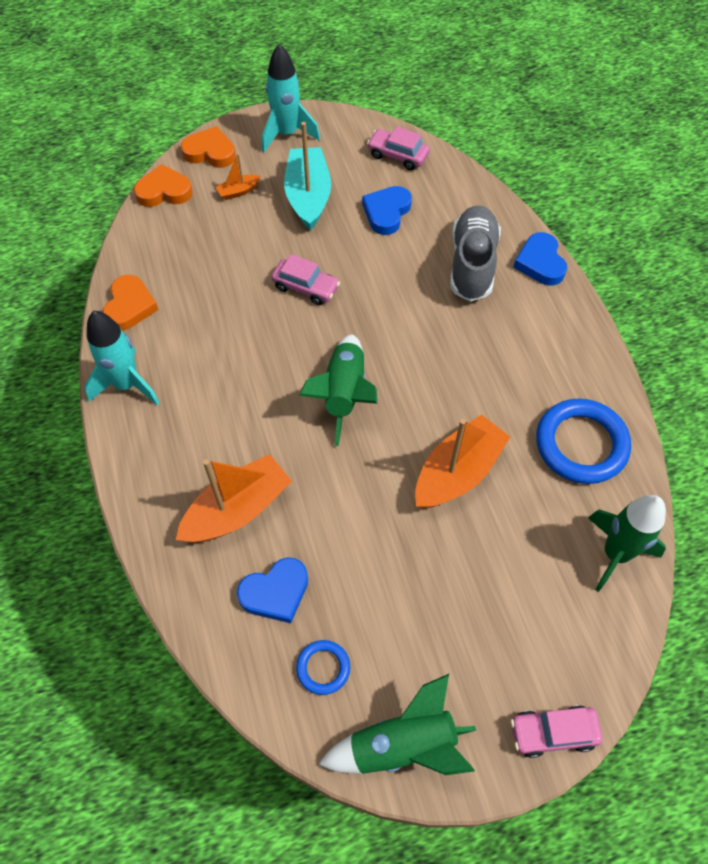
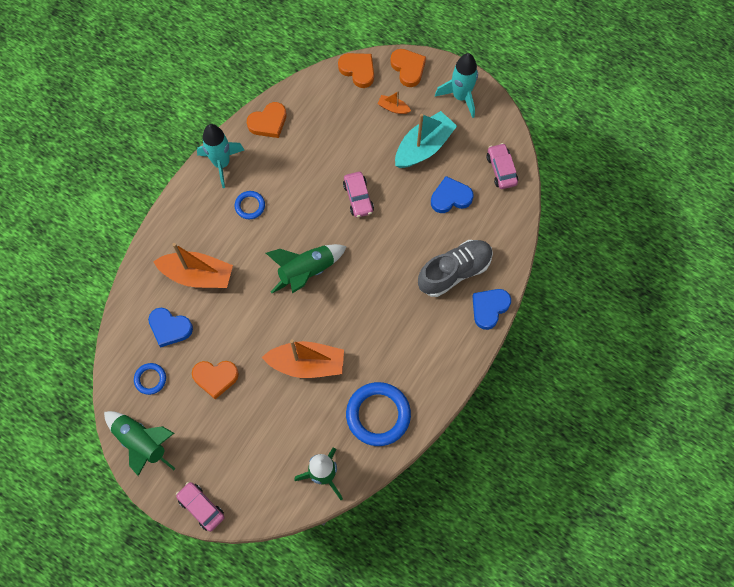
camera: 50 degrees right, 10 degrees up
(208, 393) = (250, 206): none -> blue ring
(389, 586) = (215, 378): none -> orange heart

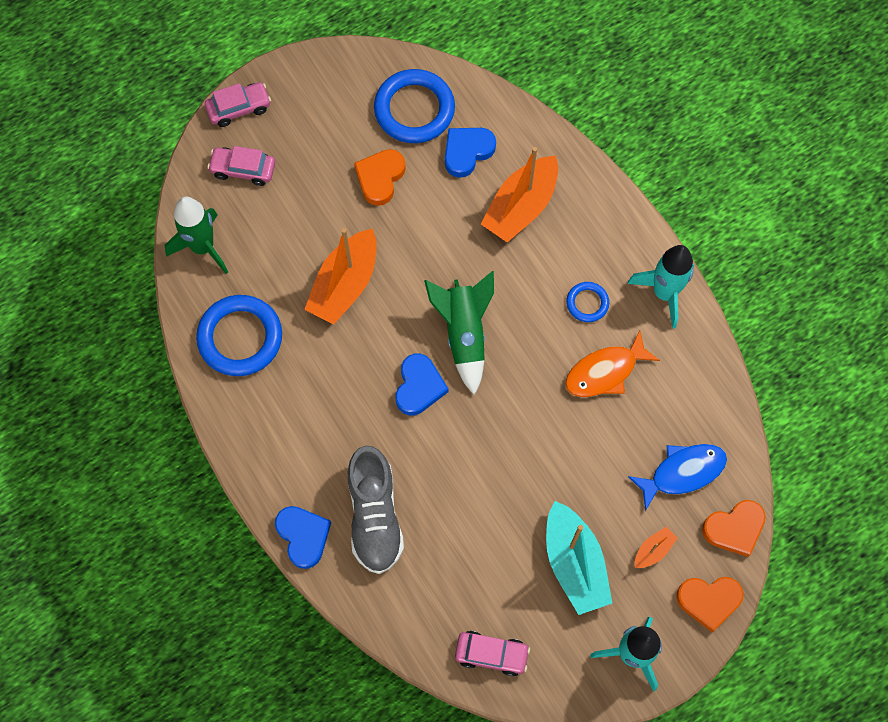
camera: 115 degrees right, 0 degrees up
(142, 443) = (344, 75): green rocket -> none
(150, 379) = (414, 109): blue ring -> blue ring, size x1.98
(268, 122) = (701, 375): orange heart -> none
(292, 177) = (605, 372): none -> orange fish
(337, 110) = (682, 472): none -> blue fish
(358, 198) = (537, 442): pink car -> pink car (243, 169)
(450, 197) = (482, 563): blue heart -> blue heart (419, 387)

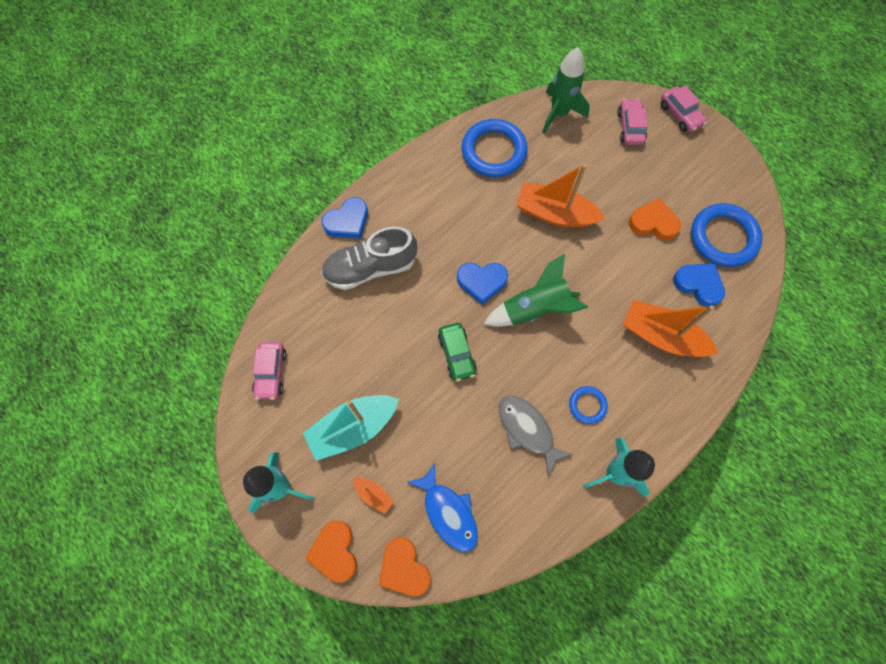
camera: 80 degrees right, 0 degrees up
(505, 432) = (457, 354): none -> green car
(605, 372) = (527, 430): orange fish -> grey fish

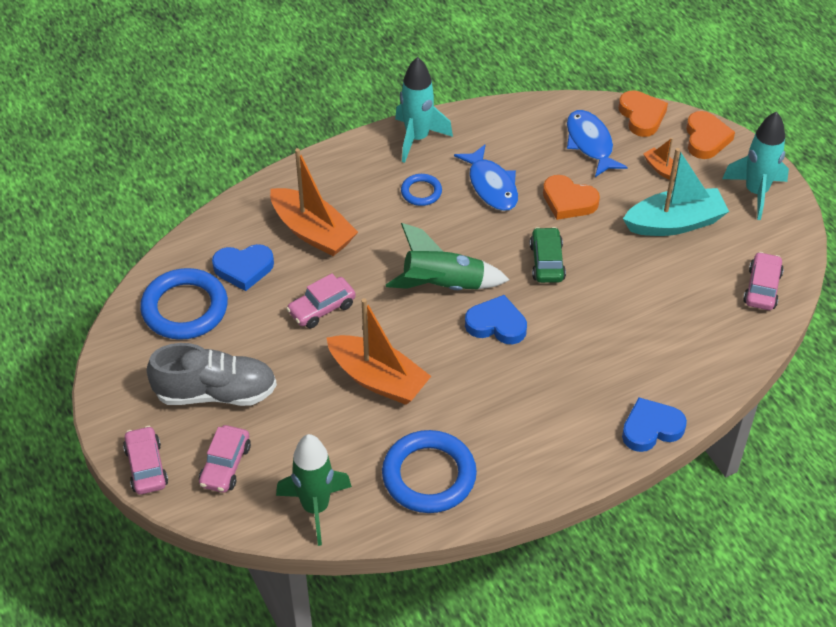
camera: 165 degrees left, 20 degrees down
(370, 268) = (630, 368): grey shoe -> grey shoe (215, 393)
(527, 430) = (491, 186): grey fish -> blue fish
(621, 263) = (321, 308): none -> pink car
(653, 223) = (259, 342): orange heart -> orange heart (568, 201)
(698, 285) = (243, 268): blue heart -> blue heart turned 60 degrees counterclockwise

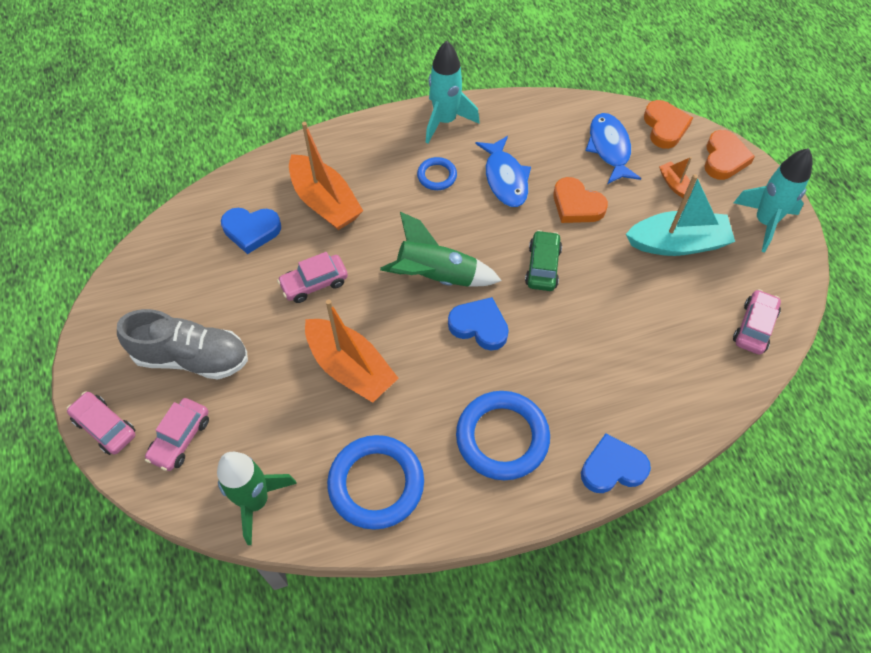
camera: 10 degrees right, 10 degrees up
(146, 466) = (105, 427): pink car -> pink car turned 45 degrees counterclockwise
(185, 308) = (186, 263): blue ring -> blue ring (502, 437)

